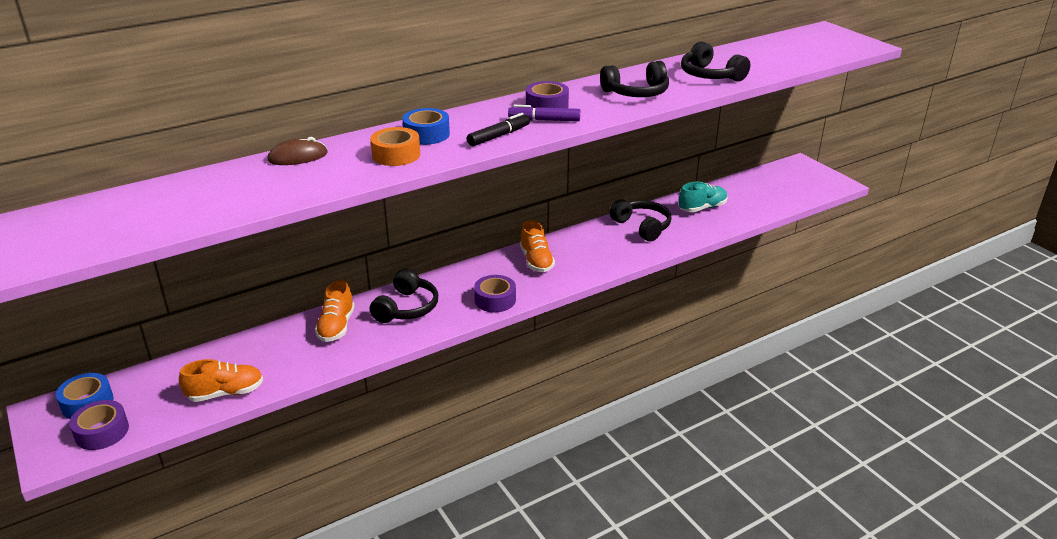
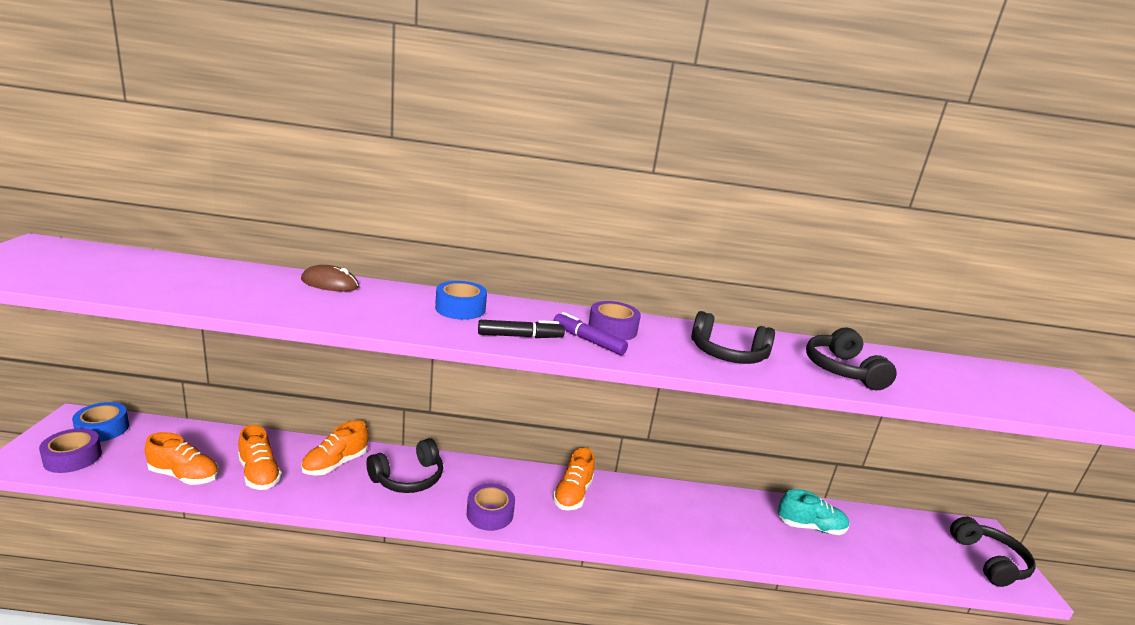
camera: 30 degrees right, 10 degrees down
(286, 362) = (259, 474): none -> orange shoe
(396, 155) = (404, 314): orange tape -> none
(642, 226) = (720, 514): black headphones -> black headphones (989, 561)

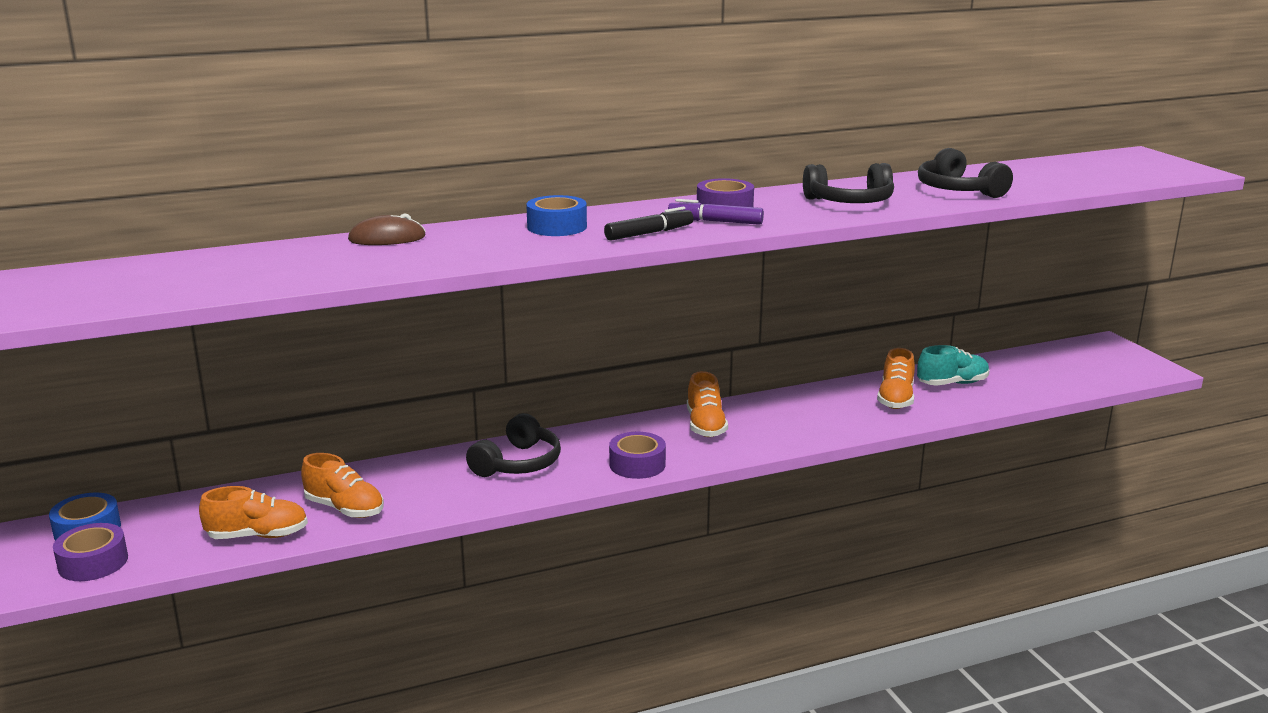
camera: 20 degrees left, 0 degrees up
(335, 464) = (421, 476): orange shoe -> orange shoe (895, 399)
(989, 561) = (1120, 363): black headphones -> none

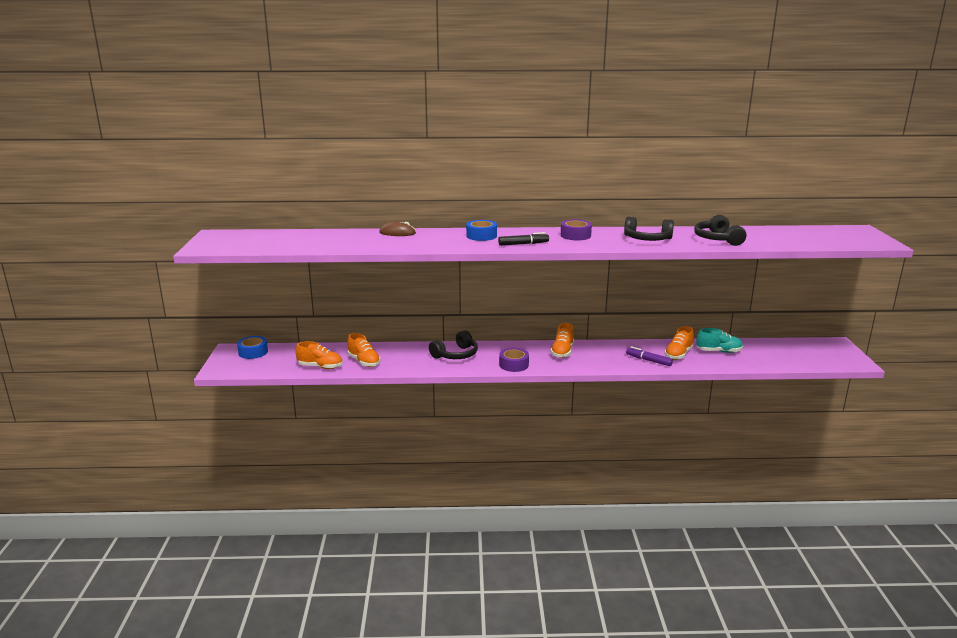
camera: 20 degrees right, 0 degrees up
(93, 562) = (248, 366): purple tape -> none
(715, 222) = (563, 242): purple marker -> purple marker (648, 360)

